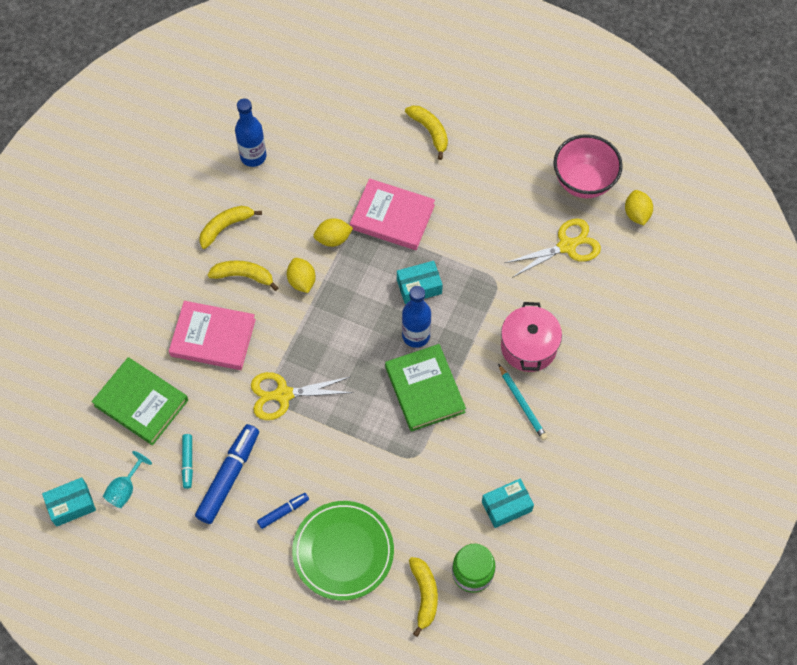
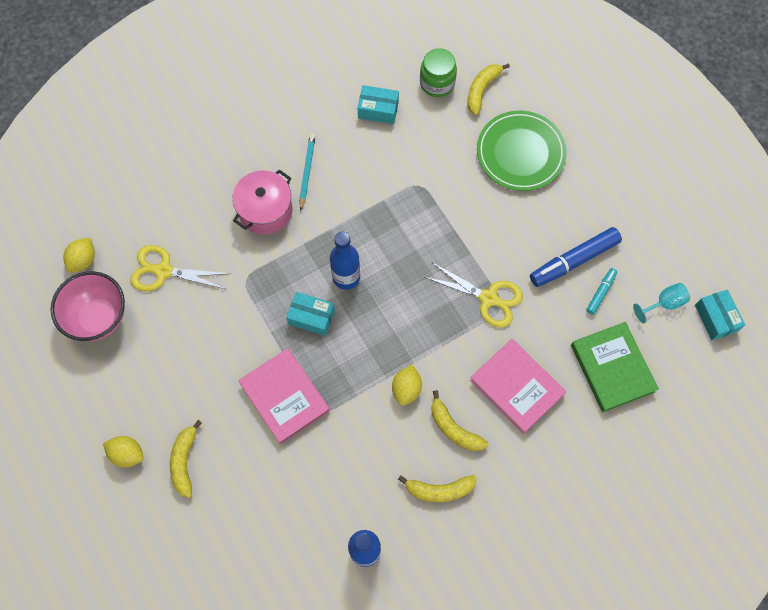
camera: 145 degrees left, 5 degrees up
(71, 505) = (715, 318): turquoise box -> turquoise box turned 60 degrees clockwise
(283, 512) = (547, 208): blue marker -> none
(333, 239) = (351, 411): yellow lemon -> yellow lemon (127, 454)
(425, 389) = (372, 230): green book -> none

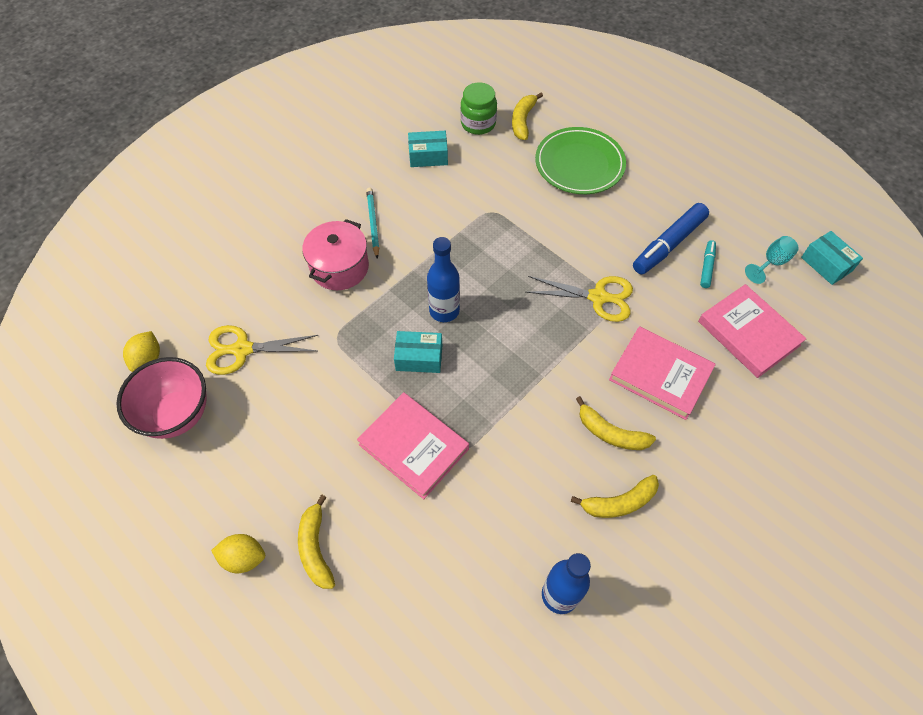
camera: 15 degrees left, 10 degrees down
(406, 389) = (545, 405): yellow lemon -> none
(612, 368) = (748, 333): green book -> pink book

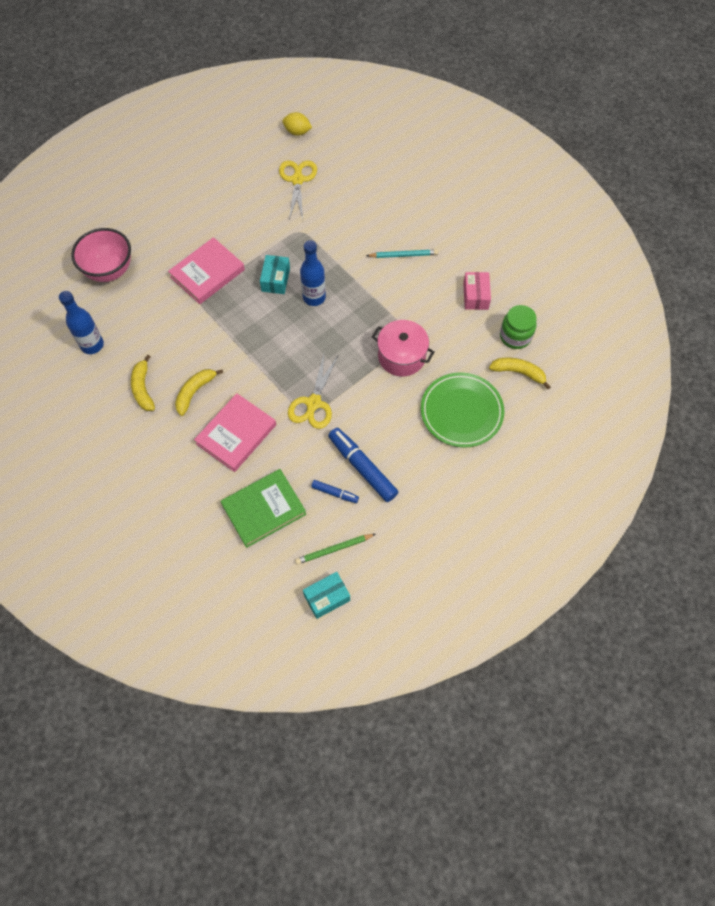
camera: 95 degrees right, 5 degrees up
(177, 414) = (254, 150): pink bowl -> pink bowl (109, 270)
(244, 558) = (153, 187): yellow lemon -> none
(316, 548) = (151, 221): yellow banana -> none
(339, 267) = (362, 233): pink pot -> pink pot (401, 356)
(428, 156) = (475, 296): turquoise box -> pink box
(706, 267) = (335, 493): turquoise marker -> blue marker
(748, 333) = (264, 509): pink book -> green book
(771, 262) = (334, 549): turquoise goblet -> green pencil

